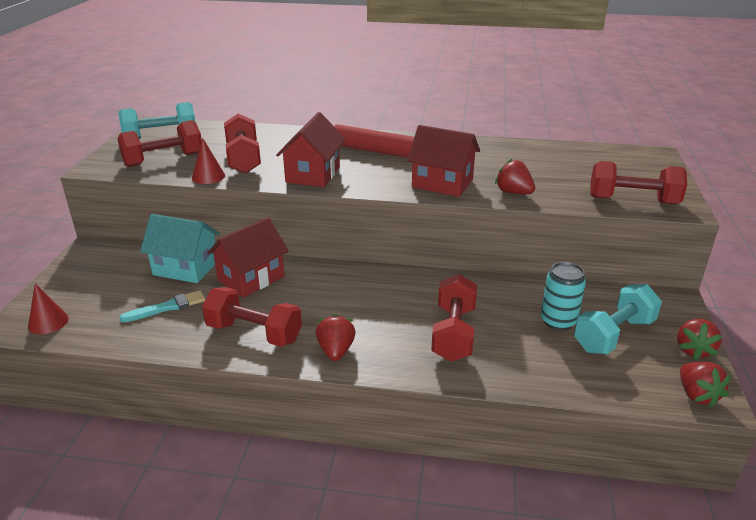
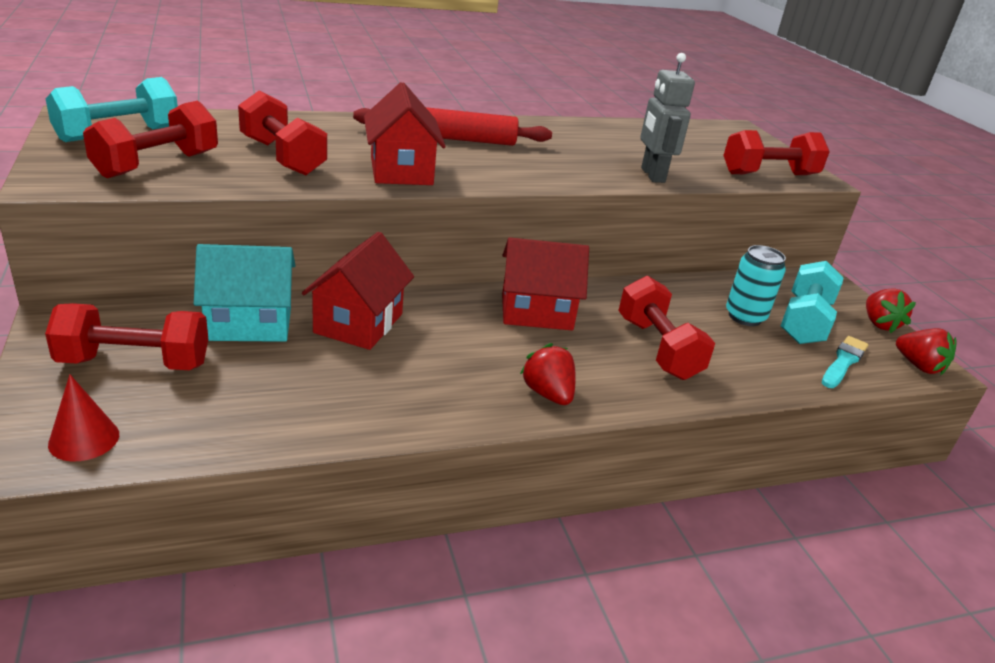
camera: 30 degrees left, 0 degrees up
(167, 307) = (269, 381): turquoise brush -> turquoise brush (843, 362)
(208, 176) = (254, 183): red cone -> none
(254, 333) = (426, 392): red dumbbell -> red dumbbell (134, 363)
(442, 183) = (567, 171): red house -> red house (536, 312)
(513, 192) = (652, 175): red strawberry -> grey robot

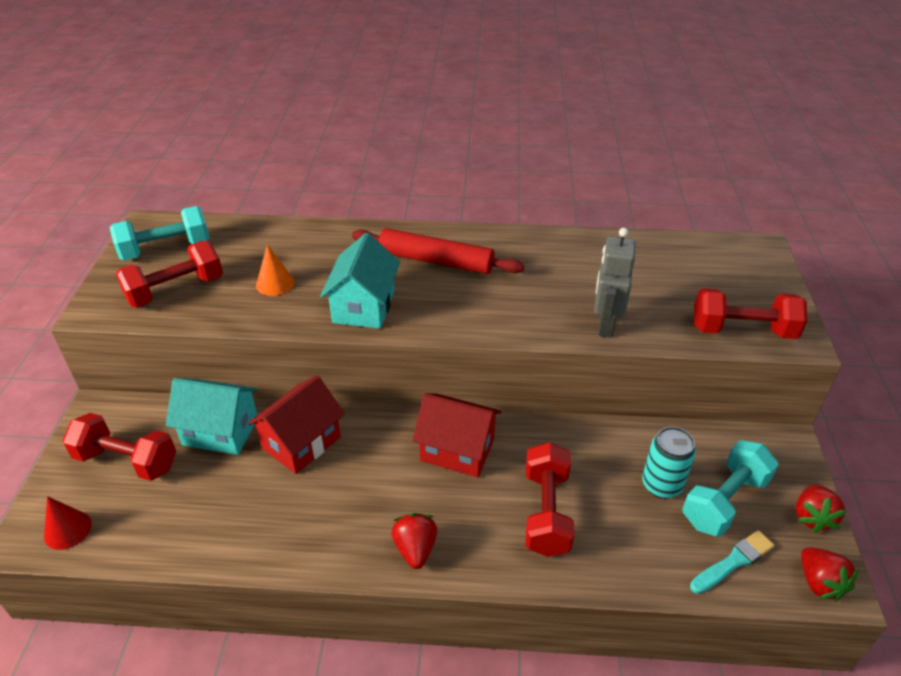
camera: 25 degrees right, 10 degrees up
(282, 157) = (275, 283): red dumbbell -> orange cone
(401, 171) = (364, 307): red house -> turquoise house

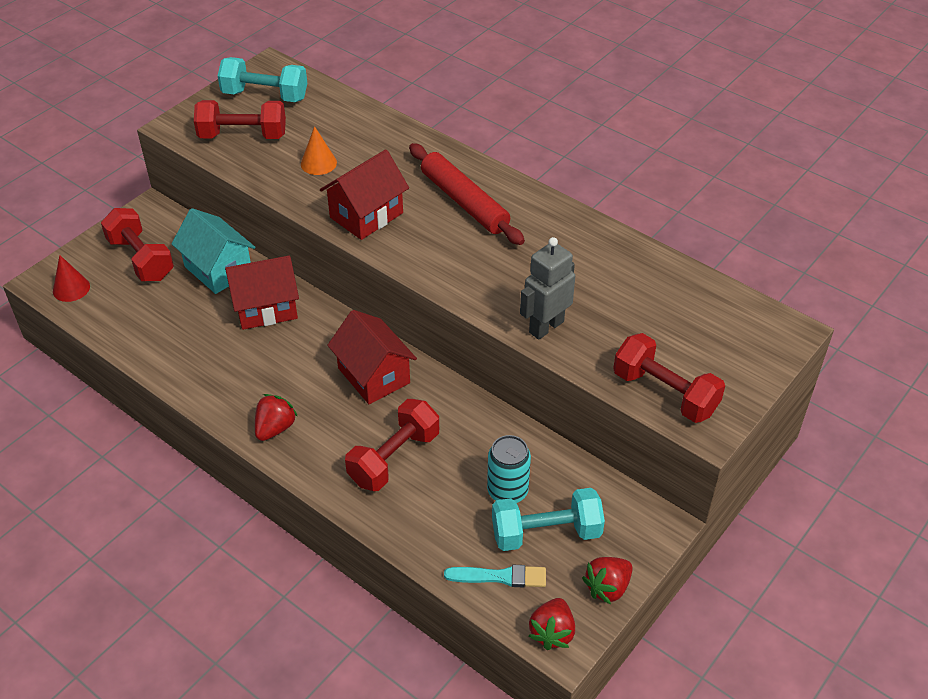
camera: 35 degrees right, 5 degrees up
(364, 307) = (366, 215): turquoise house -> red house

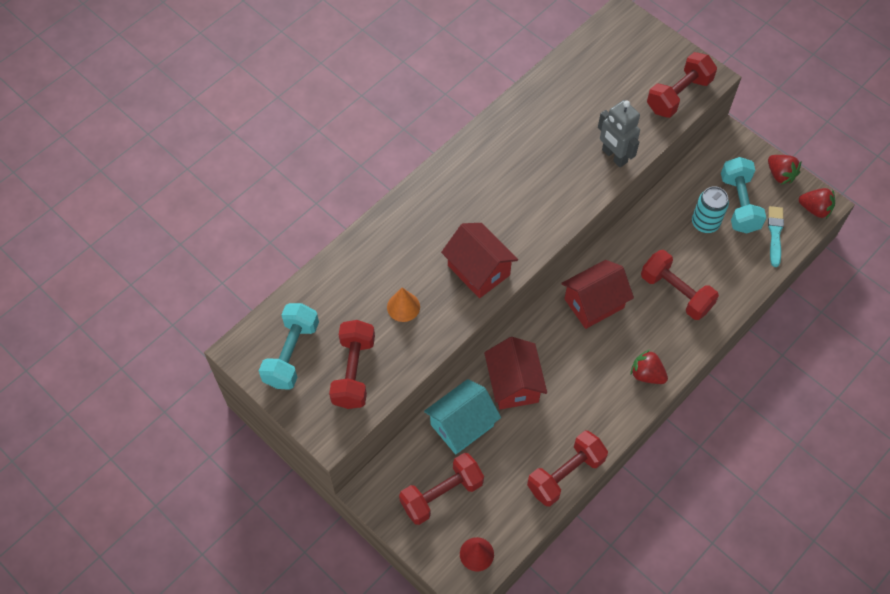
camera: 85 degrees left, 15 degrees up
(151, 355) = (565, 474): none -> red dumbbell
(464, 202) = (467, 197): red rolling pin -> none

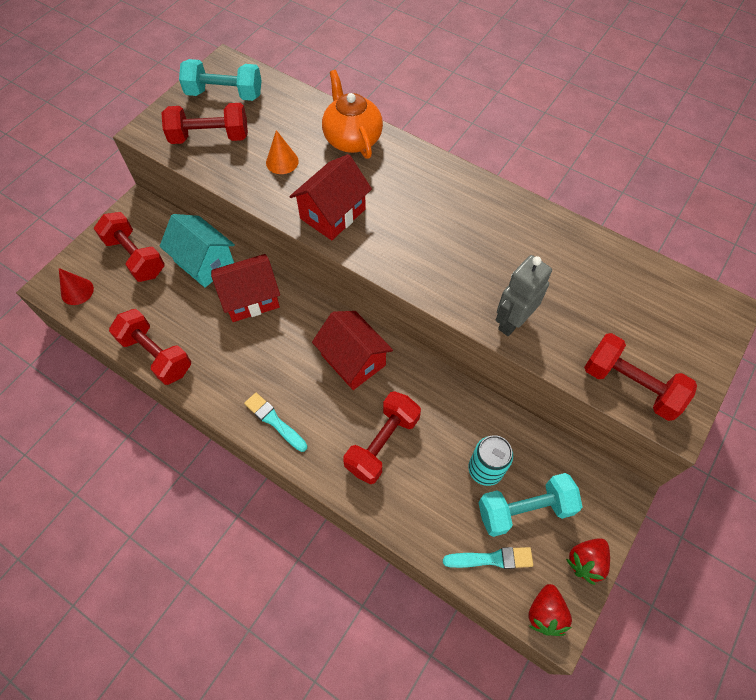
camera: 80 degrees right, 0 degrees up
(386, 241) = (352, 139): none -> orange teapot
(647, 374) = (274, 421): red strawberry -> turquoise brush

